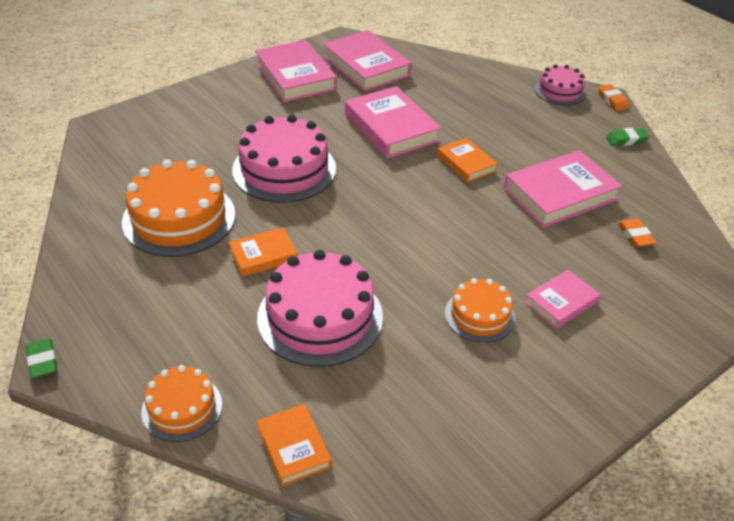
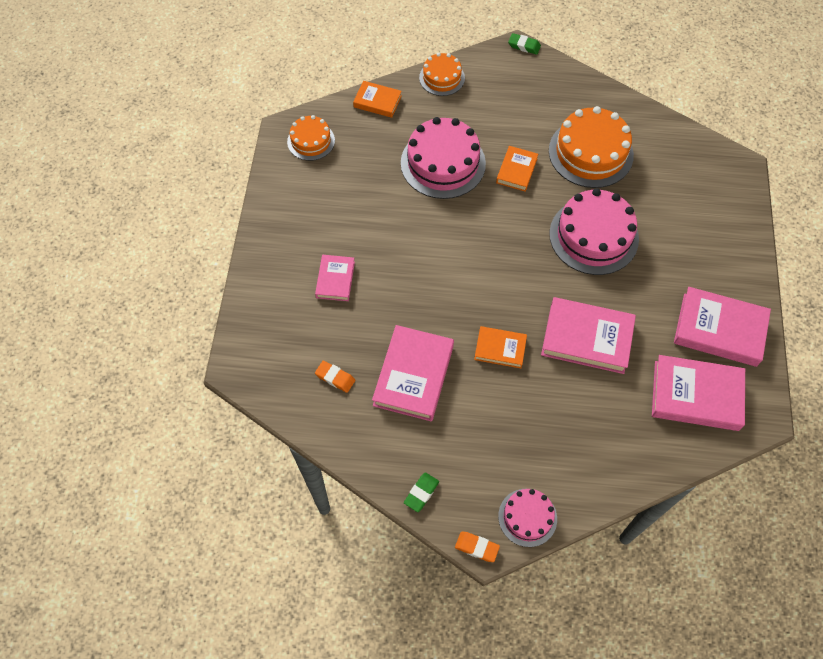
camera: 135 degrees right, 20 degrees up
(480, 315) = (369, 233): orange cake -> orange cake (311, 141)

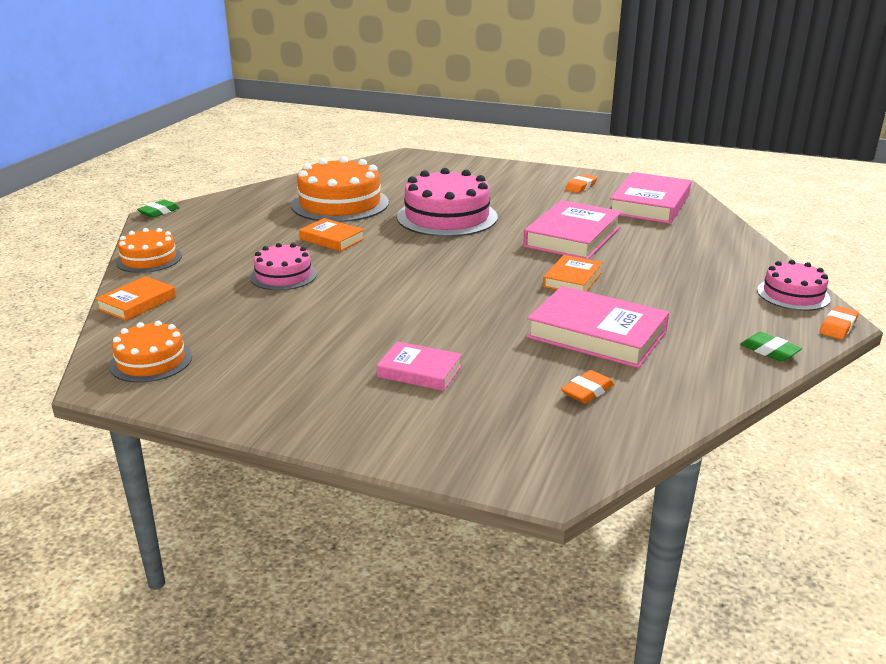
camera: 75 degrees left, 35 degrees down
(443, 163) = (283, 275): pink cake -> pink cake, size x0.57
(719, 330) = (581, 187): pink book -> orange eraser

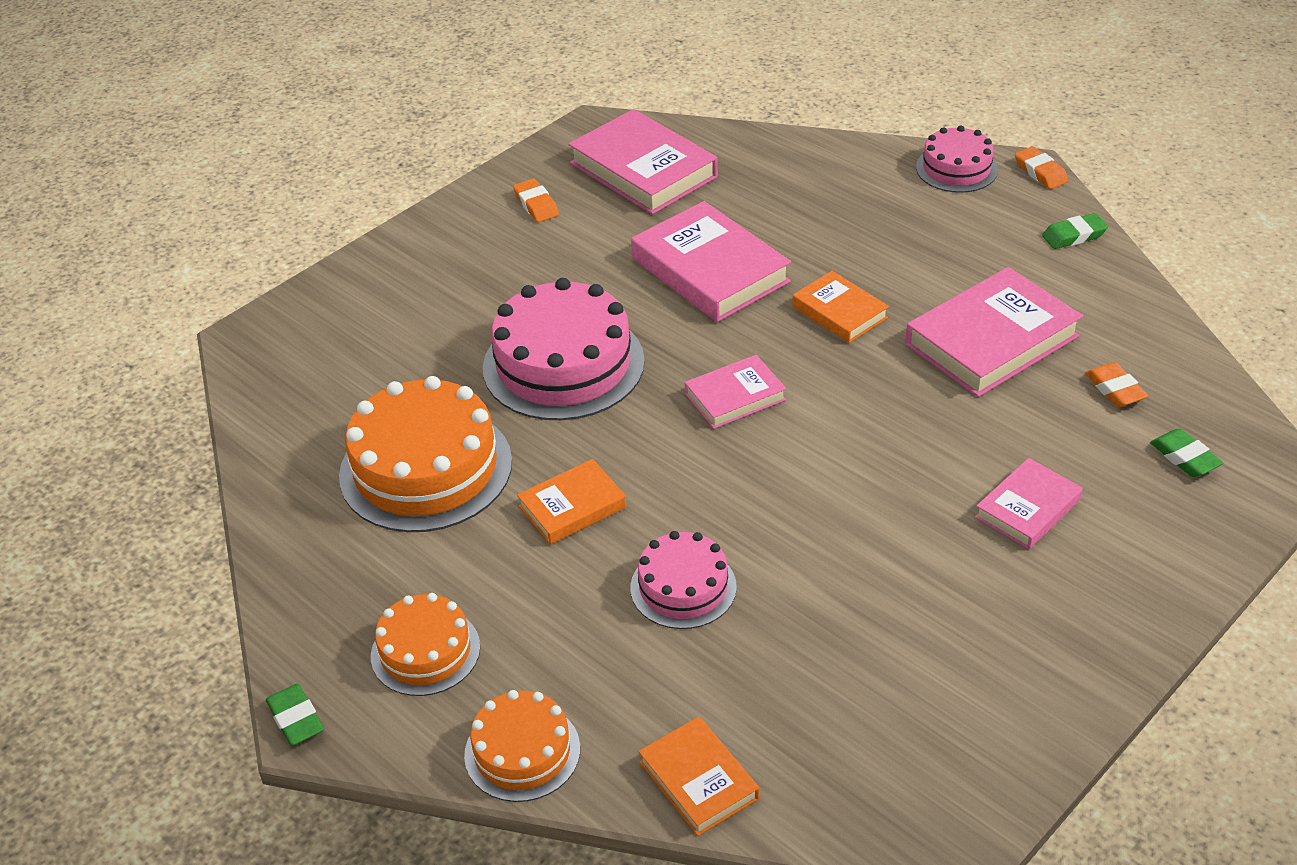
camera: 65 degrees left, 15 degrees up
(151, 361) = (905, 776): orange cake -> orange cake (425, 651)
(457, 262) = (735, 397): none -> pink book
(528, 432) = (1184, 457): none -> green eraser

